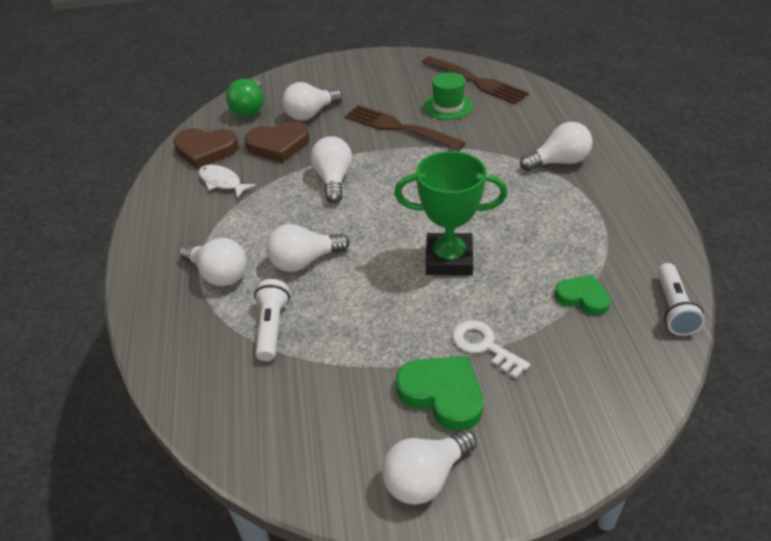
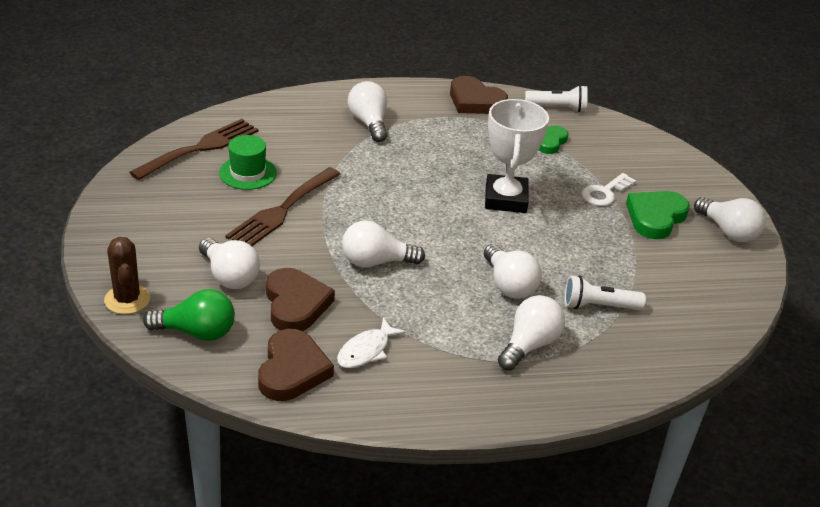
camera: 95 degrees left, 5 degrees down
(284, 79) = (127, 299): none -> brown cactus
(449, 259) = (505, 199): green trophy -> white trophy
(646, 234) = (475, 101): none -> brown heart

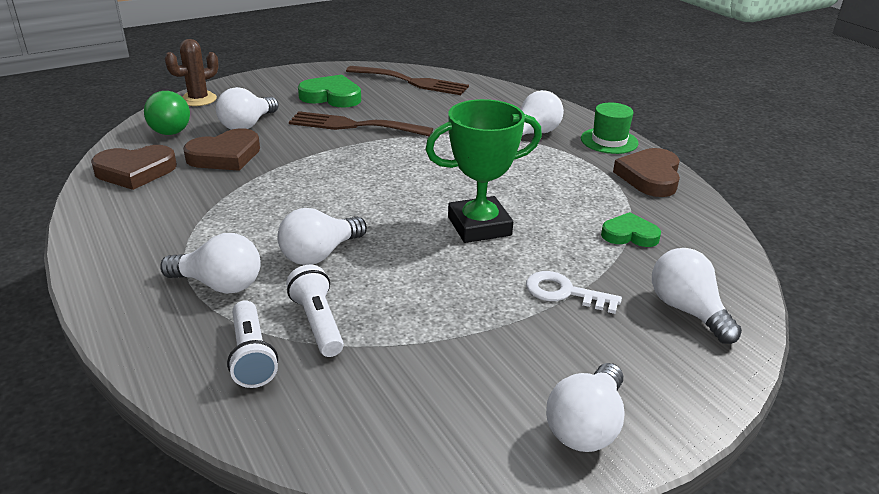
camera: 70 degrees right, 5 degrees down
(247, 173) = (395, 103): green hat -> green hat (609, 141)
(366, 350) = (174, 197): white fish -> none
(376, 262) = (309, 178): white light bulb -> white light bulb (687, 310)
(505, 199) = (479, 226): white trophy -> green trophy
(558, 108) = (714, 229): white flashlight -> white flashlight (252, 356)
(655, 217) = (551, 344): green heart -> green heart (331, 96)

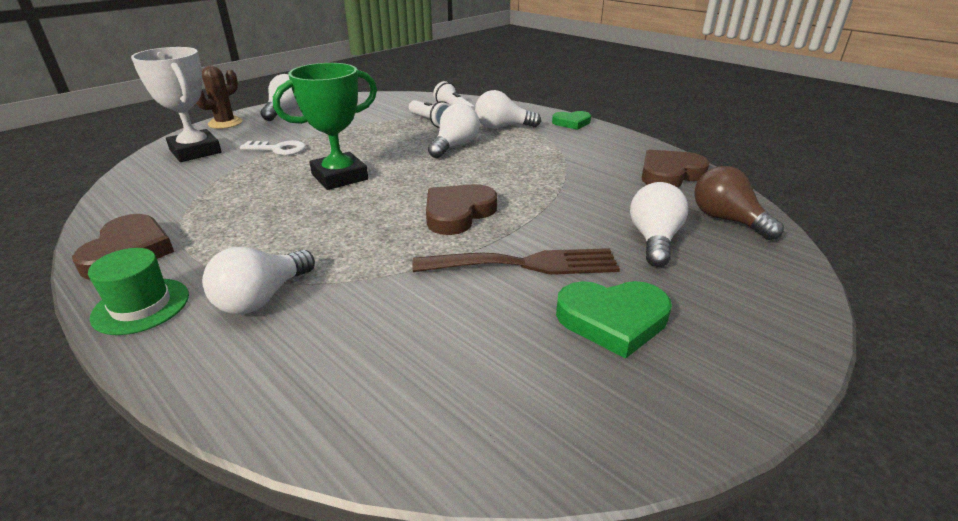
camera: 165 degrees right, 0 degrees up
(170, 128) = (727, 220): green light bulb -> brown light bulb
(198, 99) = (783, 271): brown cactus -> brown cactus (225, 123)
(225, 156) = (618, 199): brown heart -> brown heart (458, 213)
(412, 82) = (506, 408): brown fork -> none
(629, 235) = (204, 189): green heart -> green heart (572, 123)
(687, 310) = (195, 151): white light bulb -> white trophy

